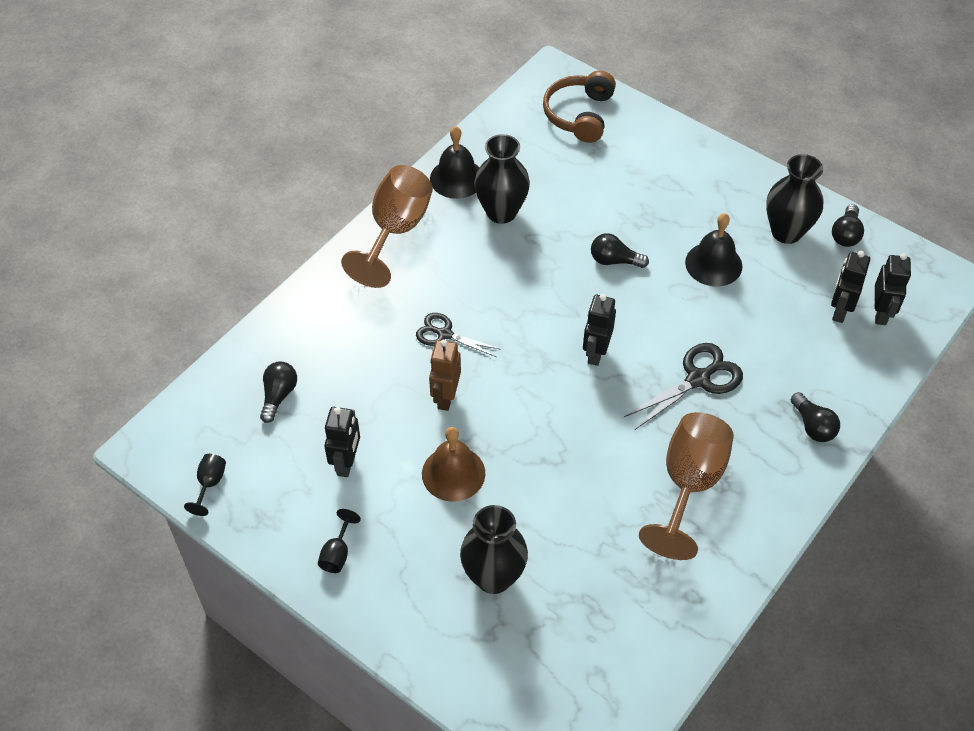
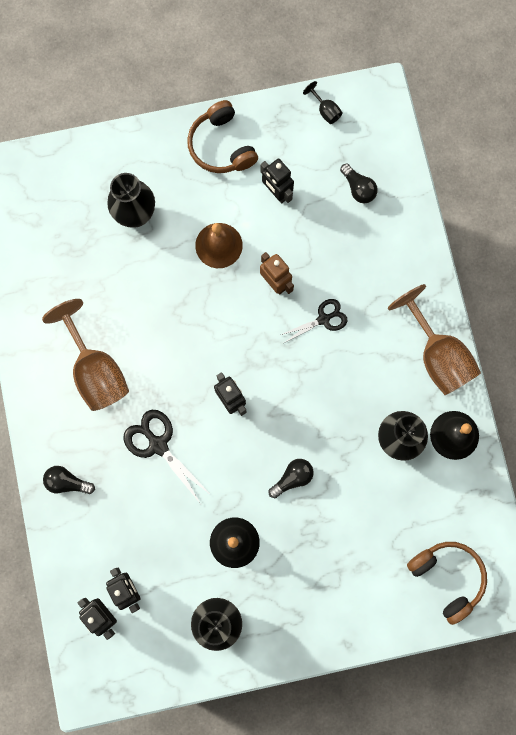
camera: 130 degrees right, 25 degrees up
(337, 553) = (221, 146): black goblet -> brown headphones
(698, 379) = (158, 445): black scissors -> black scissors turned 135 degrees clockwise
(846, 234) = (181, 661): black light bulb -> none

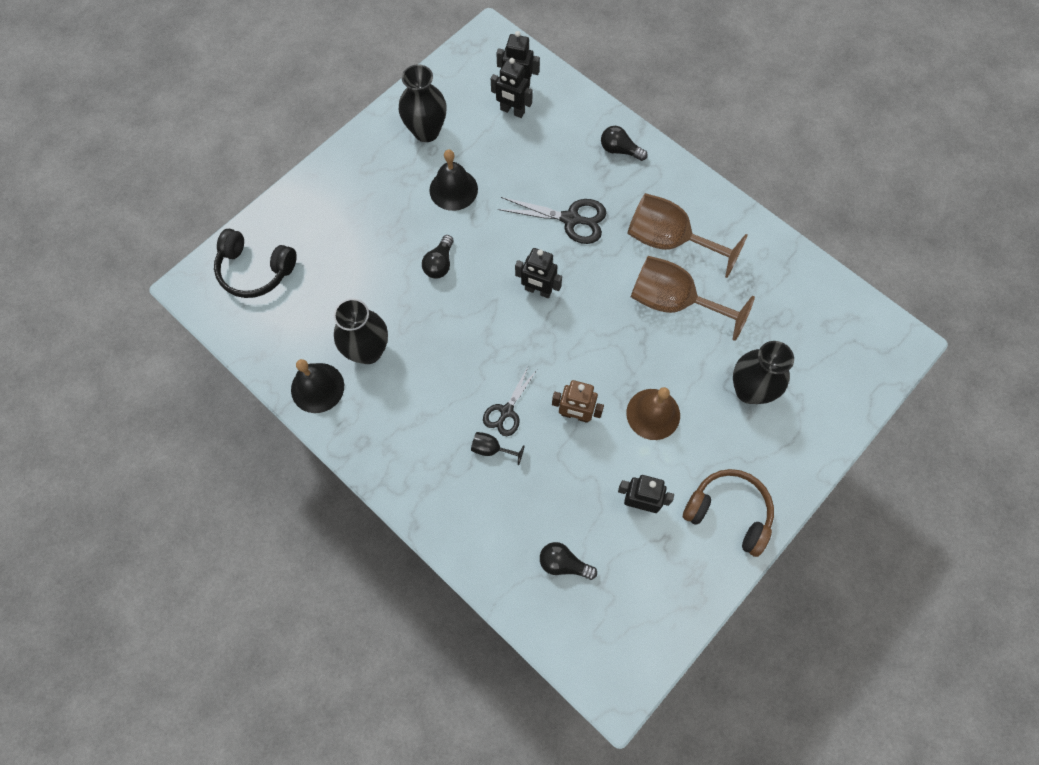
camera: 145 degrees right, 10 degrees down
(67, 482) = (619, 150): black light bulb -> black light bulb turned 135 degrees counterclockwise
(325, 110) = (657, 627): black goblet -> black goblet (491, 449)
(437, 355) = (377, 448): brown goblet -> brown goblet (673, 302)
(447, 577) = (255, 270): brown headphones -> black headphones

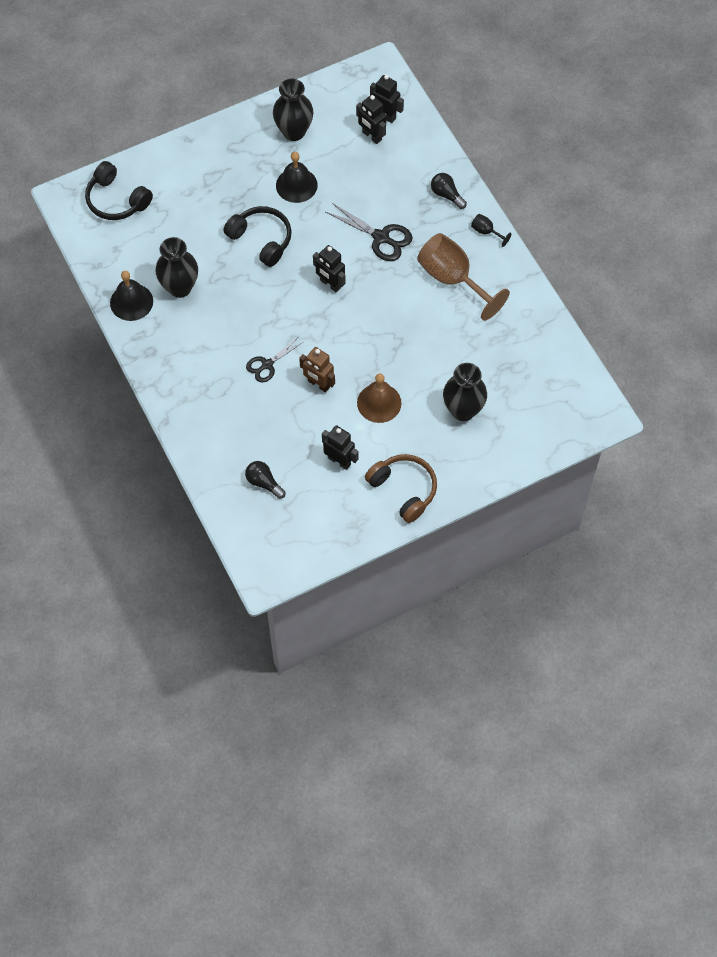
camera: 20 degrees right, 5 degrees down
(439, 264) = (261, 239): black light bulb -> black headphones
(491, 449) = (244, 387): black goblet -> black goblet (486, 232)
(673, 302) = (434, 327): brown goblet -> none

